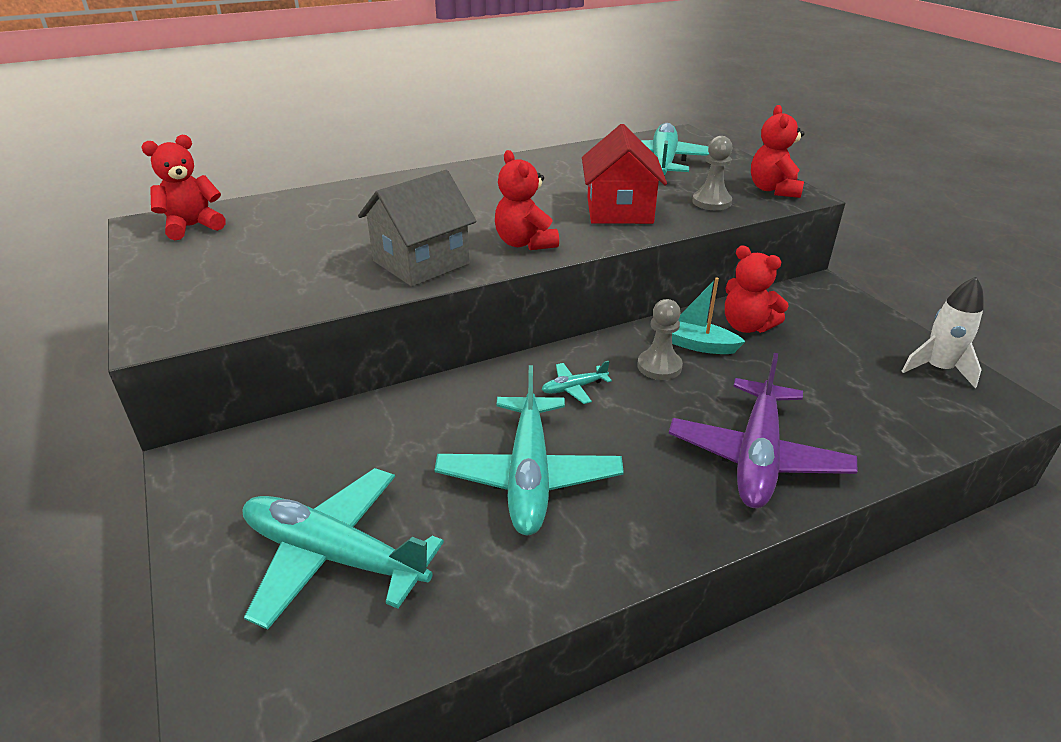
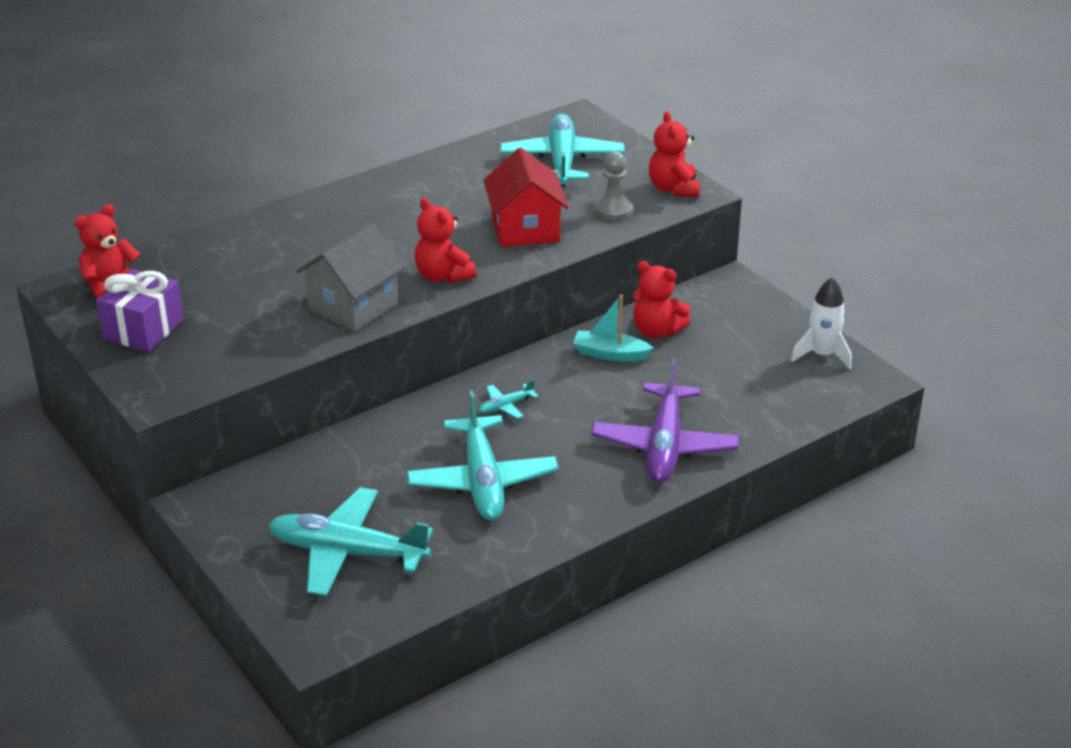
camera: 10 degrees left, 0 degrees up
(196, 265) = (143, 329): none -> purple gift
(659, 366) = (579, 378): grey pawn -> none

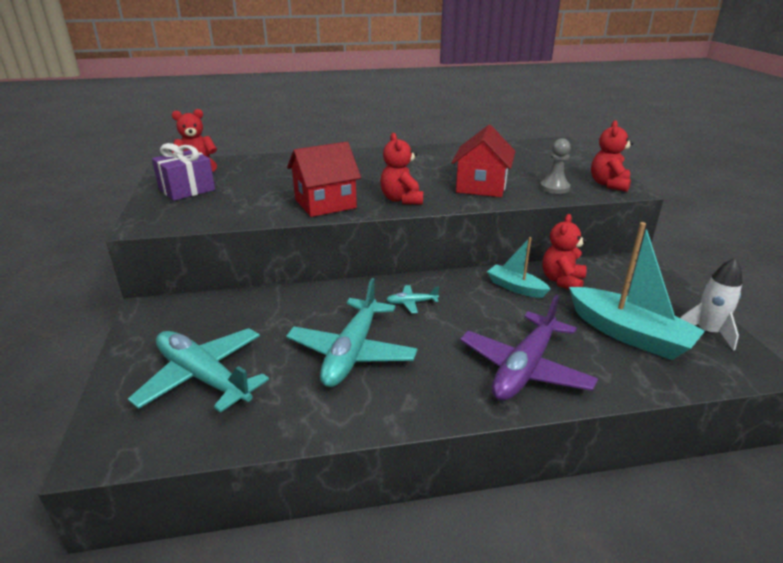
camera: 25 degrees right, 5 degrees down
(353, 306) = (325, 203): grey house -> red house
(562, 161) = (533, 159): turquoise plane -> none
(656, 331) = (562, 281): red teddy bear -> red teddy bear turned 60 degrees clockwise
(749, 379) = (629, 334): none -> turquoise boat

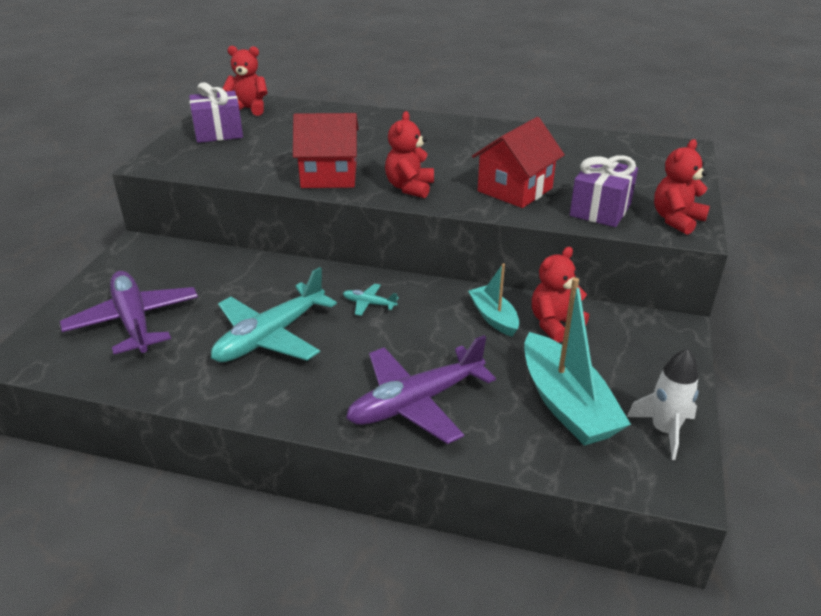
camera: 25 degrees right, 5 degrees up
(202, 377) = (133, 321): turquoise plane -> purple plane
(554, 188) = (600, 210): grey pawn -> purple gift

